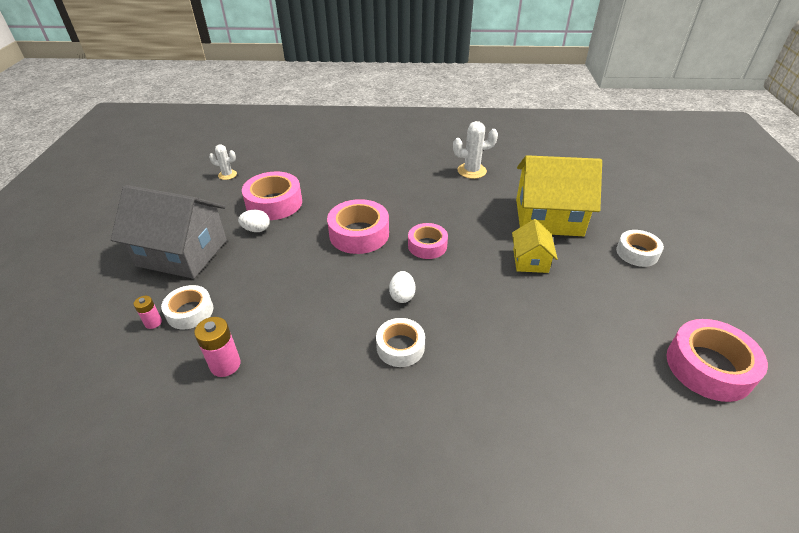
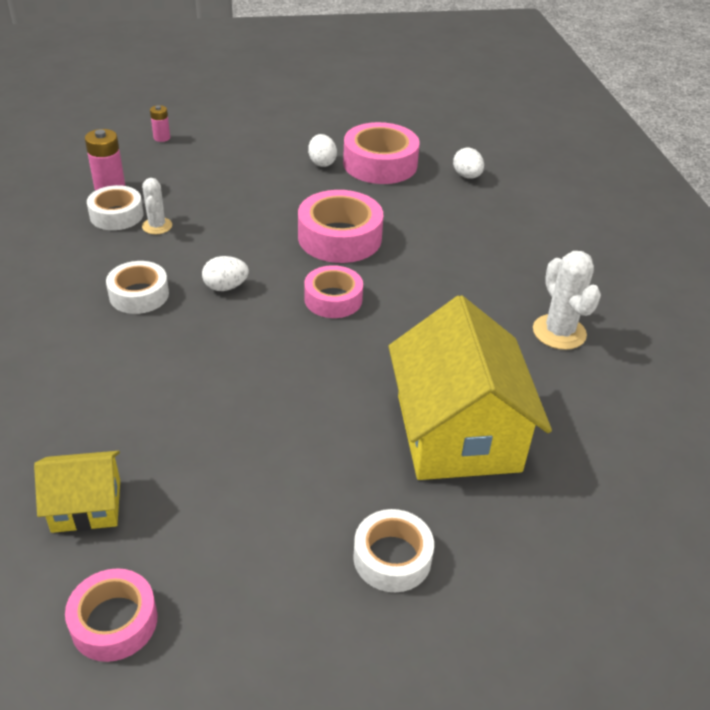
camera: 75 degrees right, 0 degrees up
(182, 253) = (267, 128): grey house -> none
(190, 312) = (178, 153): white tape -> white tape (116, 215)
(227, 175) = (425, 121): white cactus -> white cactus (157, 226)
(309, 171) = (467, 176): none -> white egg
(530, 260) = (329, 408): yellow house -> yellow house (86, 506)
(708, 367) = (114, 621): pink tape -> pink tape, size x0.63

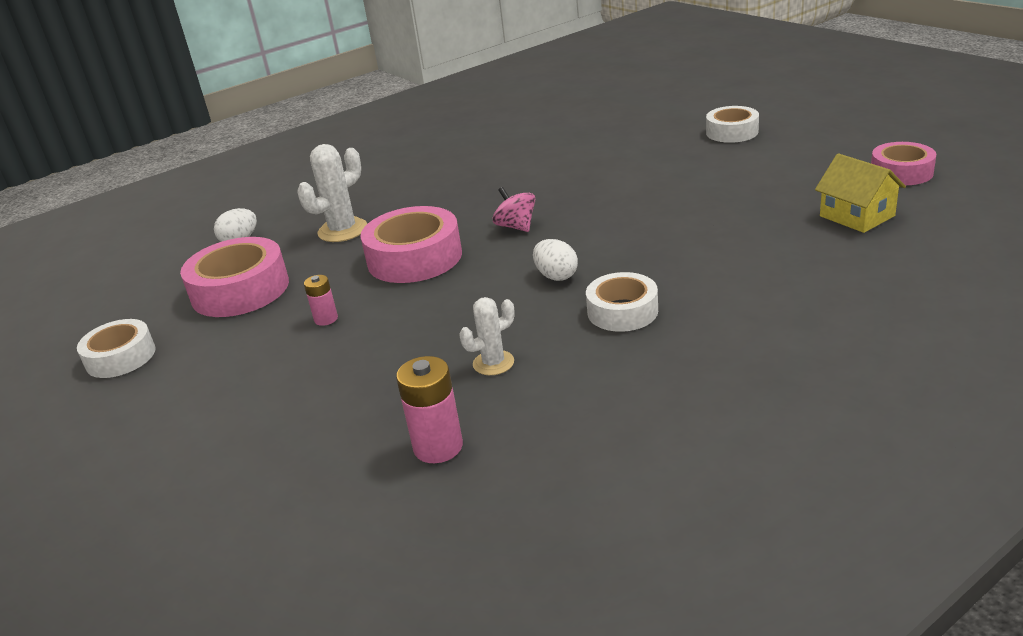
camera: 110 degrees left, 10 degrees down
(116, 215) = (498, 403): white tape -> white tape (121, 357)
(162, 138) = (256, 480): pink battery -> pink battery (326, 319)
(322, 162) = (258, 324): white egg -> none
(333, 299) = (516, 226): pink tape -> pink spinning top
(457, 433) = (609, 146): yellow house -> none
(559, 332) = (464, 149): white cactus -> white cactus (342, 230)

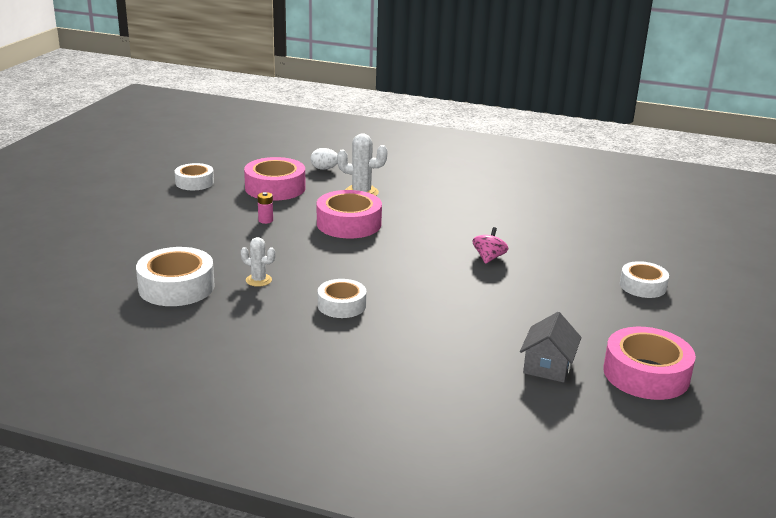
camera: 50 degrees right, 5 degrees down
(438, 447) = (176, 287): pink battery -> white tape
(516, 226) = (414, 243): pink spinning top -> pink spinning top (489, 258)
(556, 276) = (365, 273): white egg -> none
(857, 216) = (548, 366): yellow house -> grey house
(901, 172) = (646, 374): pink tape -> pink tape, size x1.58

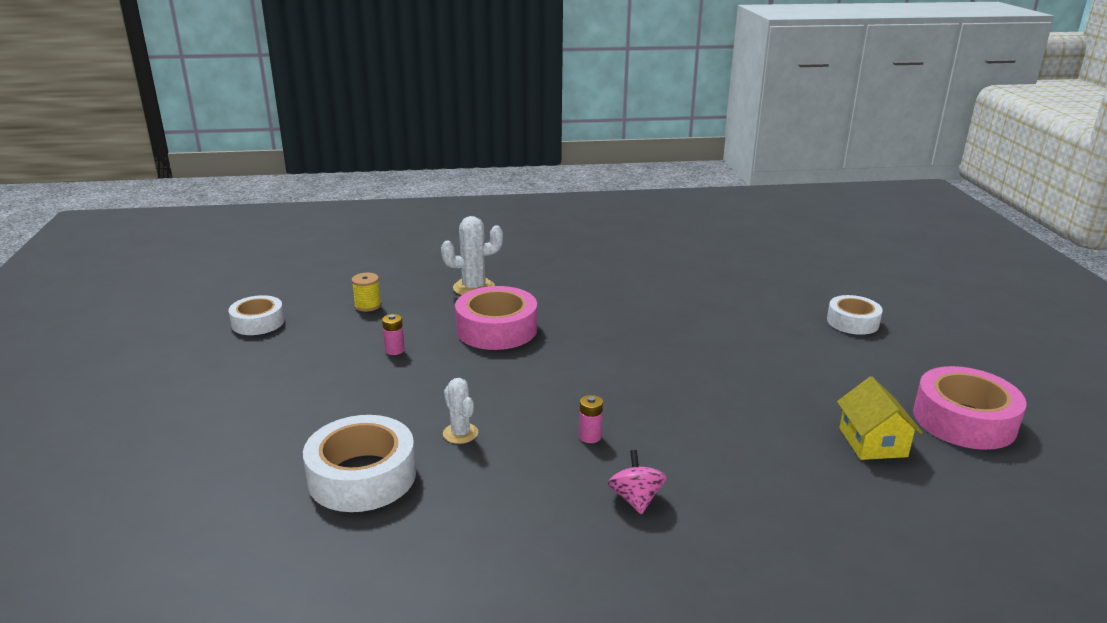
camera: 25 degrees left, 0 degrees up
(258, 280) = (460, 433): white cactus -> white cactus turned 60 degrees clockwise
(275, 188) = (368, 305): pink tape -> yellow spool
(324, 169) = (404, 269): white egg -> none
(341, 305) = (590, 436): white tape -> pink battery
(489, 258) = (683, 331): pink spinning top -> pink spinning top (636, 499)
(548, 366) = (872, 442): grey house -> yellow house

